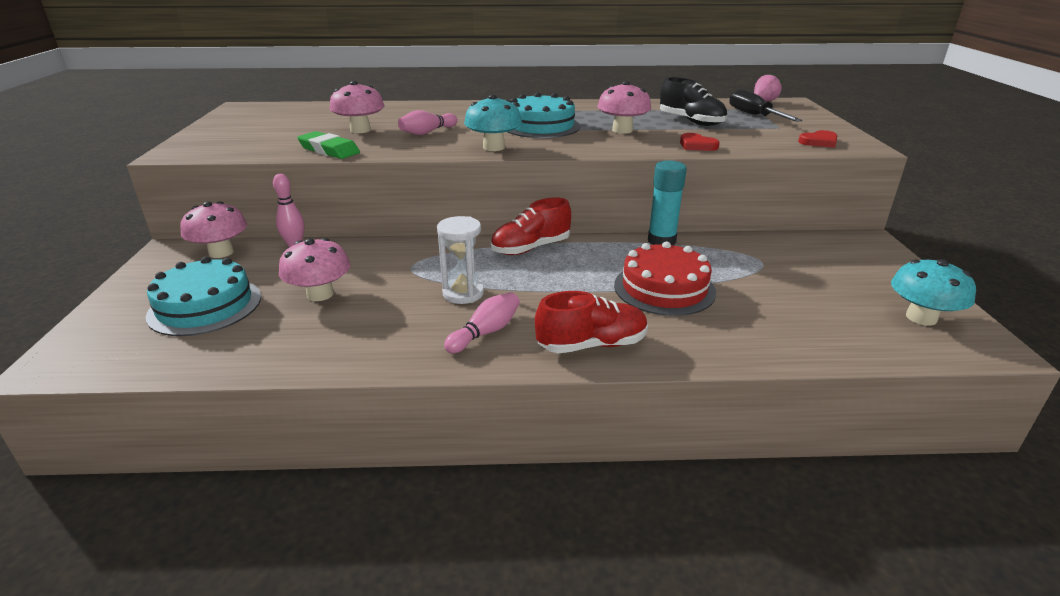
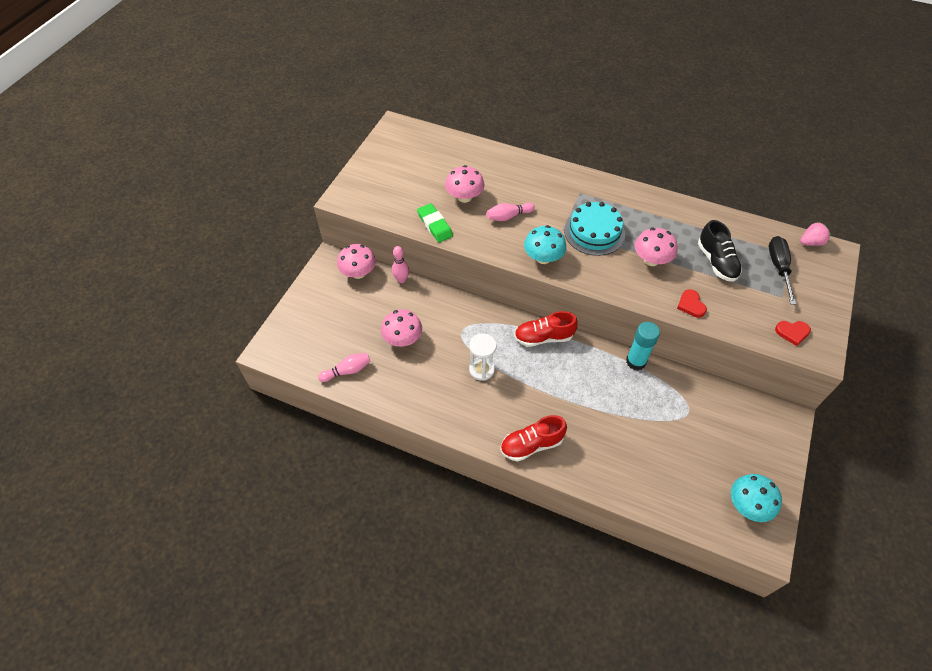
camera: 25 degrees right, 25 degrees up
(205, 306) = (341, 327): turquoise cake -> none
(485, 332) = (479, 410): pink bowling pin -> pink bowling pin (347, 371)
(592, 345) = (531, 445): red shoe -> red shoe turned 150 degrees clockwise
(664, 288) = (604, 412): red cake -> none

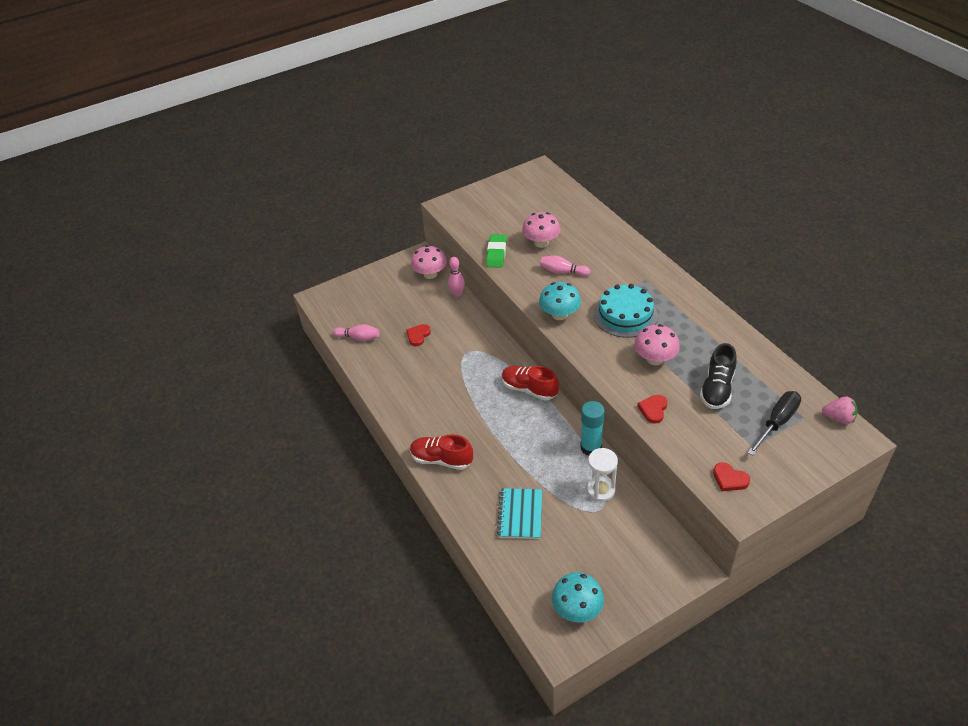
camera: 40 degrees right, 10 degrees down
(403, 339) = (418, 336): pink mushroom -> red heart
(481, 369) = (456, 387): white hourglass -> white hourglass (600, 490)
(637, 453) = (520, 514): none -> turquoise notebook

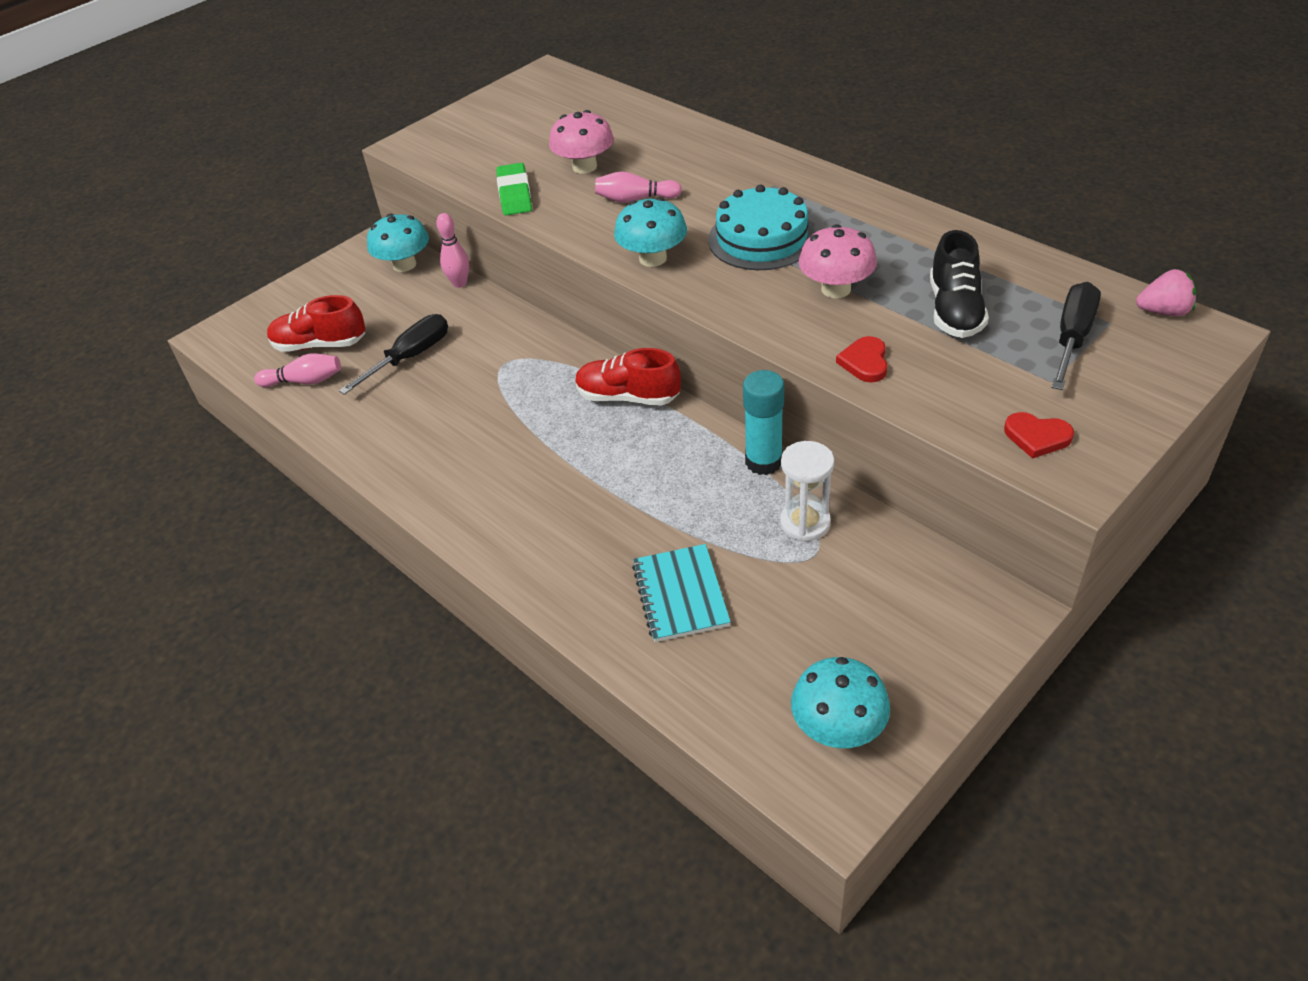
camera: 15 degrees left, 0 degrees up
(418, 336) = (410, 357): red heart -> black screwdriver
(430, 274) = (404, 265): pink mushroom -> turquoise mushroom
(441, 459) = (510, 539): red shoe -> red shoe (320, 345)

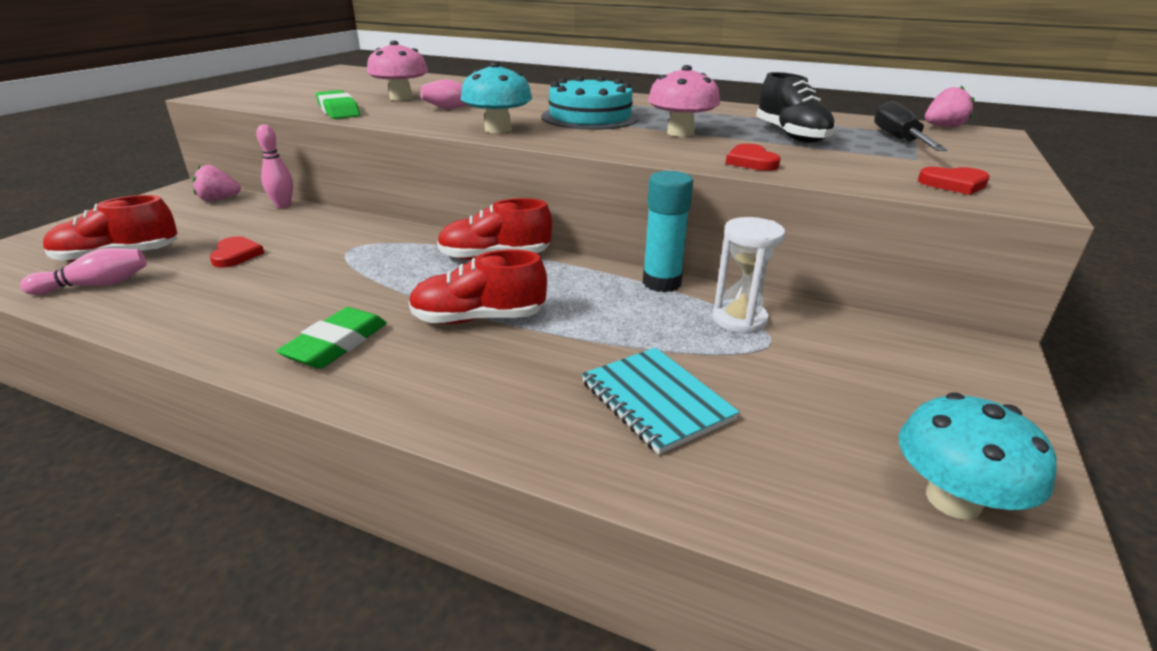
camera: 25 degrees left, 15 degrees down
(404, 265) = (218, 199): turquoise mushroom -> pink strawberry
(410, 357) = (236, 255): black screwdriver -> red heart
(468, 485) = (336, 344): none -> green eraser
(583, 478) = (478, 319): none -> red shoe

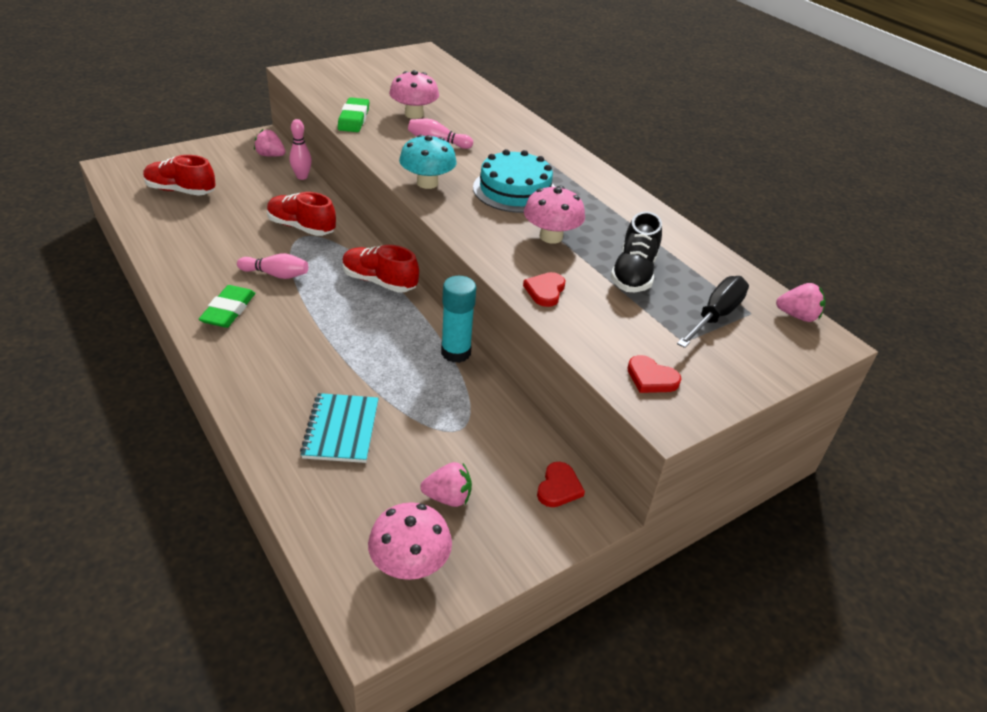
camera: 30 degrees right, 10 degrees up
(96, 285) = (155, 211): pink bowling pin -> pink bowling pin (276, 274)
(236, 255) = (238, 215): red heart -> red heart (559, 487)
(336, 344) = (228, 310): green eraser -> green eraser turned 45 degrees counterclockwise
(478, 319) = (315, 328): red shoe -> red shoe (301, 227)
(739, 319) = (464, 404): white hourglass -> none
(867, 407) = (448, 497): none -> pink strawberry
(953, 499) = (410, 564): turquoise mushroom -> pink mushroom

